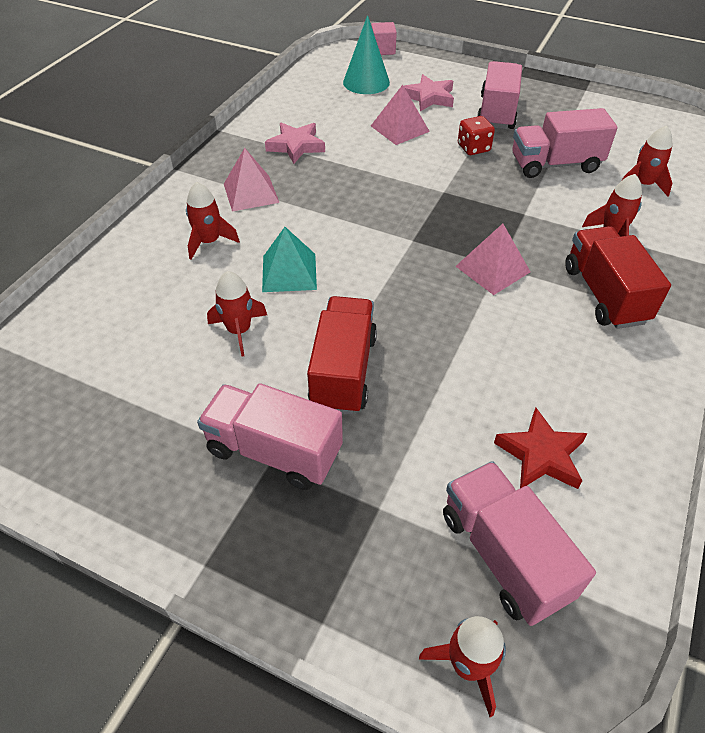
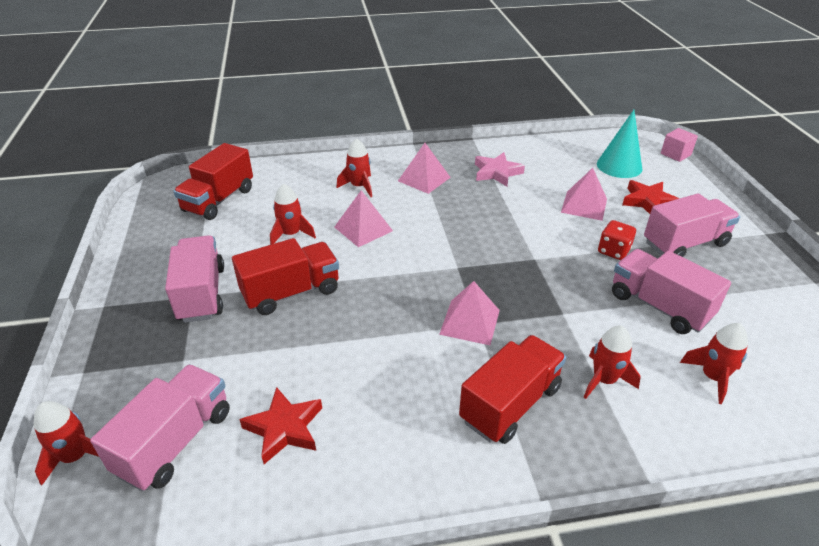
camera: 55 degrees right, 10 degrees down
(93, 368) = (219, 200): none -> red truck
(289, 272) = (363, 229): turquoise pyramid -> pink pyramid
(429, 97) = (648, 201): pink star -> red star

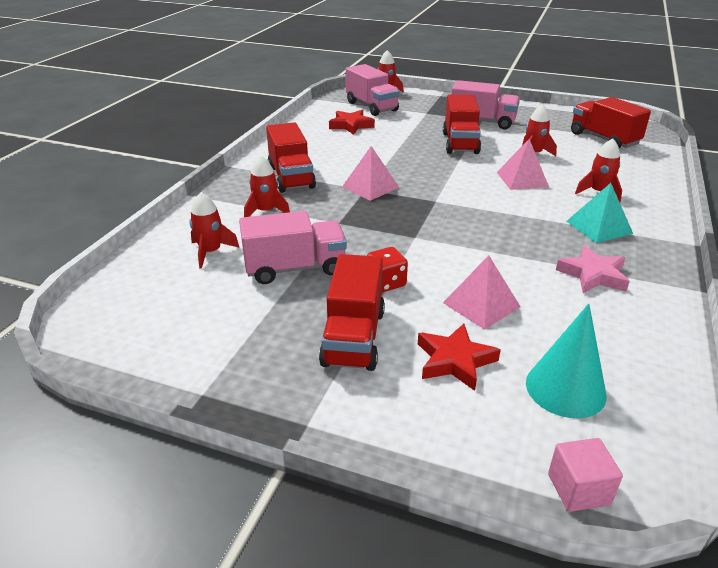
camera: 120 degrees right, 5 degrees down
(424, 179) = (599, 227): pink pyramid -> turquoise pyramid
(685, 244) = (353, 337): pink truck -> red truck

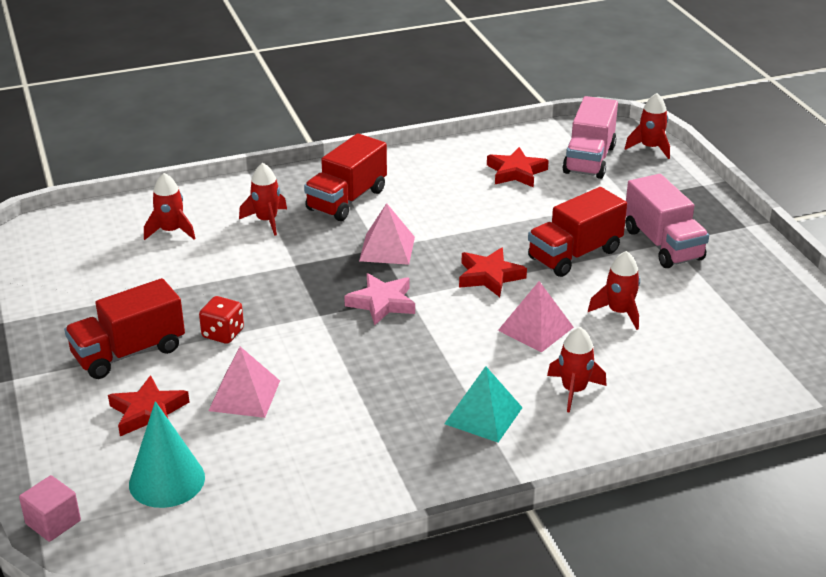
camera: 50 degrees right, 0 degrees up
(295, 268) = (193, 280): pink truck -> none
(449, 171) = (489, 276): none -> red star
(593, 275) = (372, 441): pink star -> pink star (382, 303)
(603, 139) = (750, 347): red truck -> none

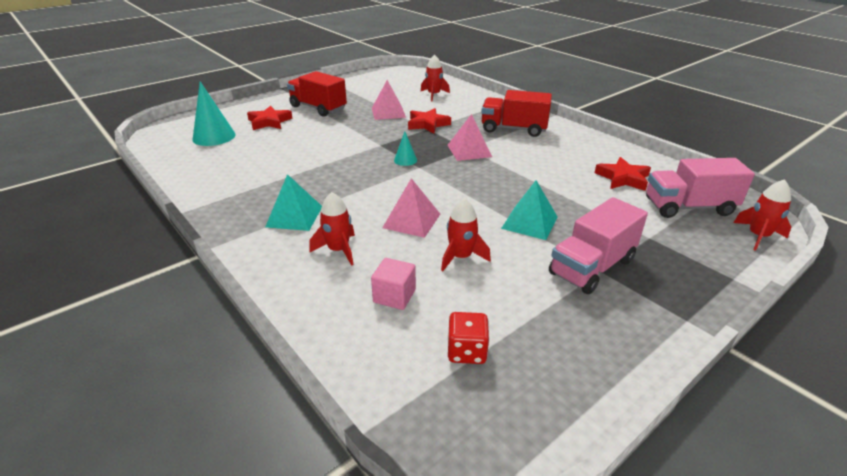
camera: 70 degrees right, 0 degrees up
(53, 522) = (181, 120): pink cube -> pink cube (394, 296)
(223, 333) = (346, 124): red dice -> red dice (466, 351)
(244, 395) = (291, 140): pink pyramid -> pink pyramid (388, 112)
(267, 221) = (467, 113): red rocket -> none
(382, 303) = (405, 160): pink star -> turquoise cone
(489, 276) = (466, 191): red star -> red star (427, 124)
(574, 254) = (529, 222): red truck -> turquoise pyramid

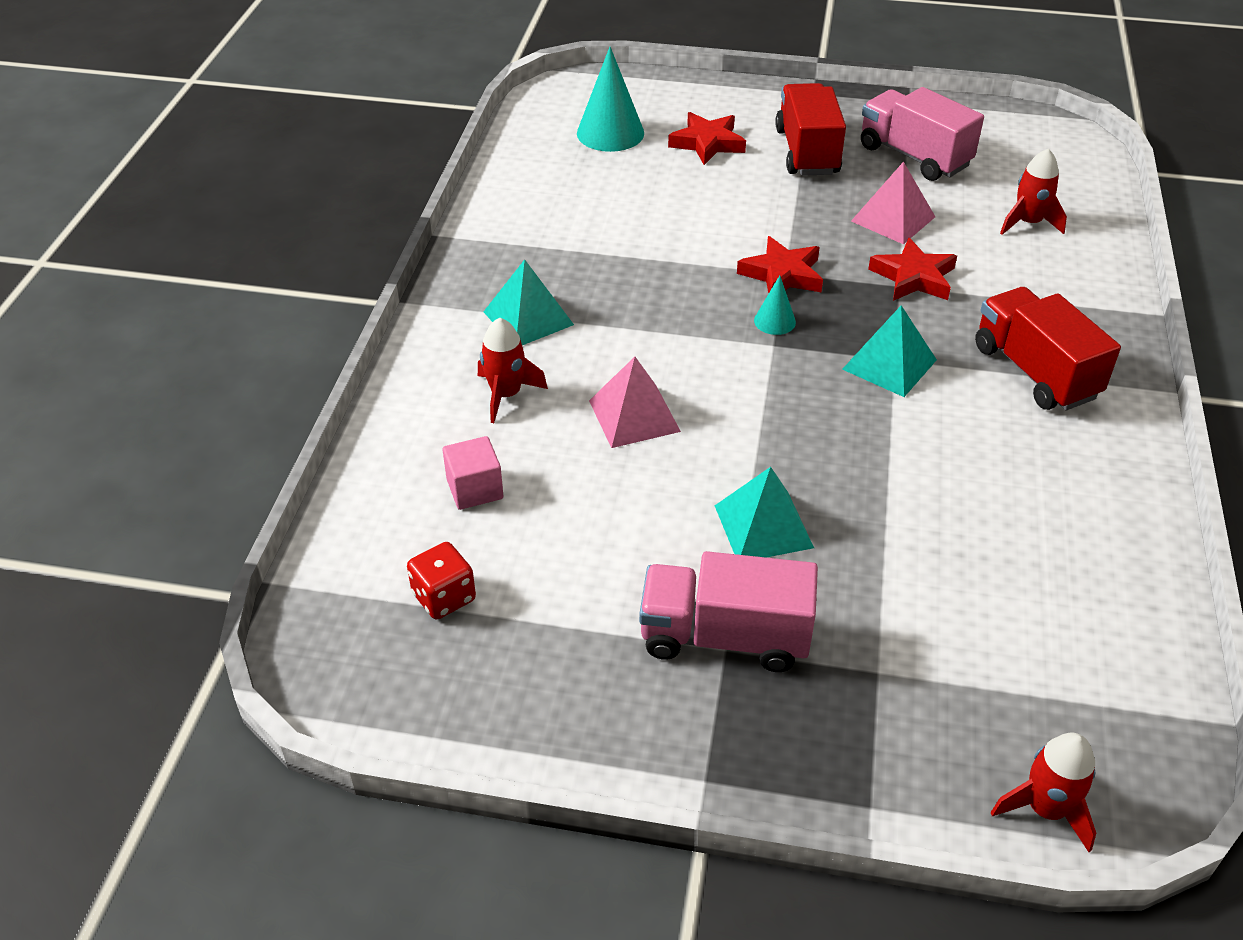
camera: 50 degrees right, 10 degrees up
(461, 257) = (606, 502): red rocket -> none
(469, 151) = (889, 364): pink pyramid -> turquoise pyramid
(623, 178) = (1035, 573): red star -> red star (782, 274)
(688, 207) = (1038, 690): pink truck -> pink truck (914, 156)

